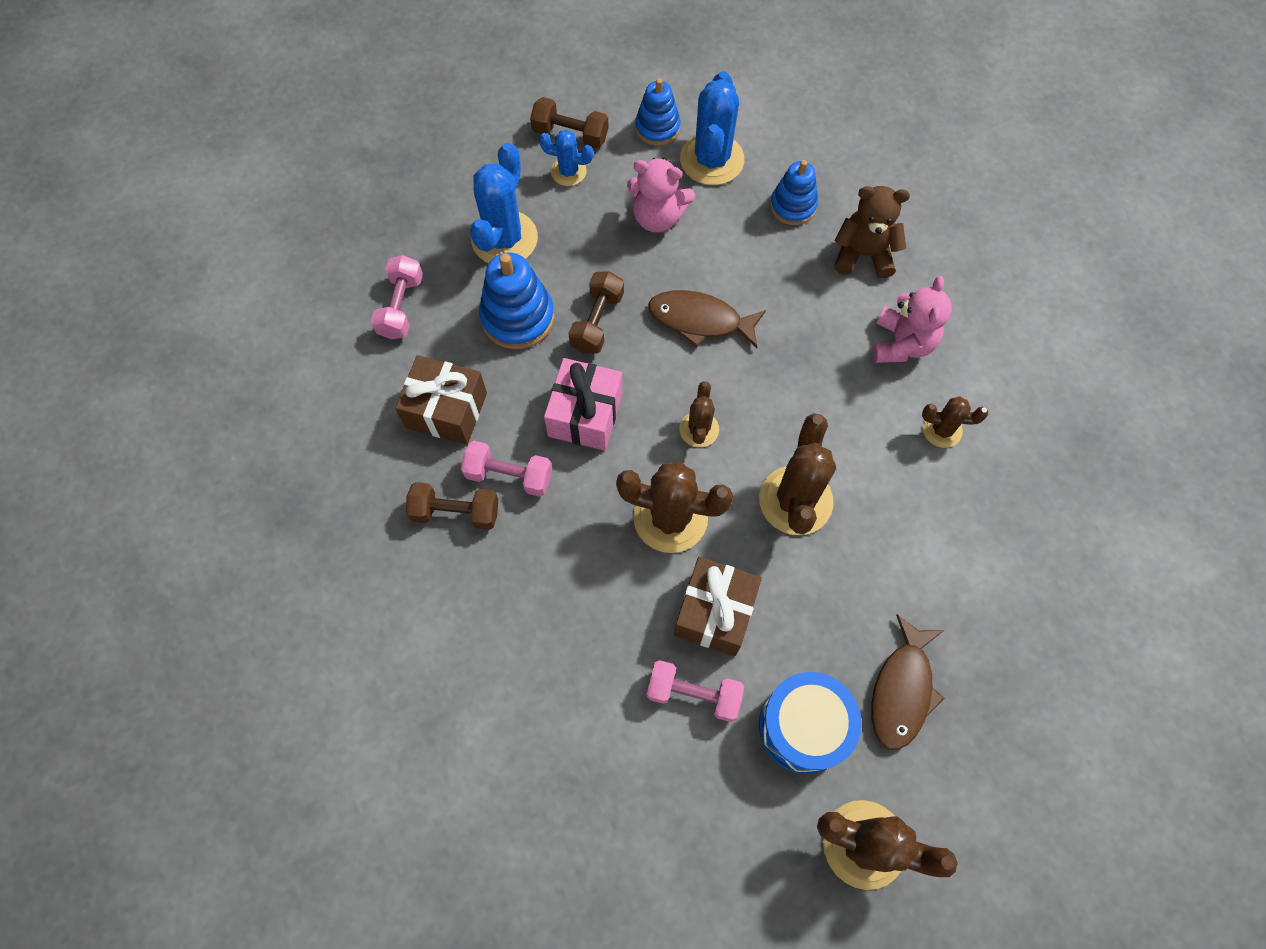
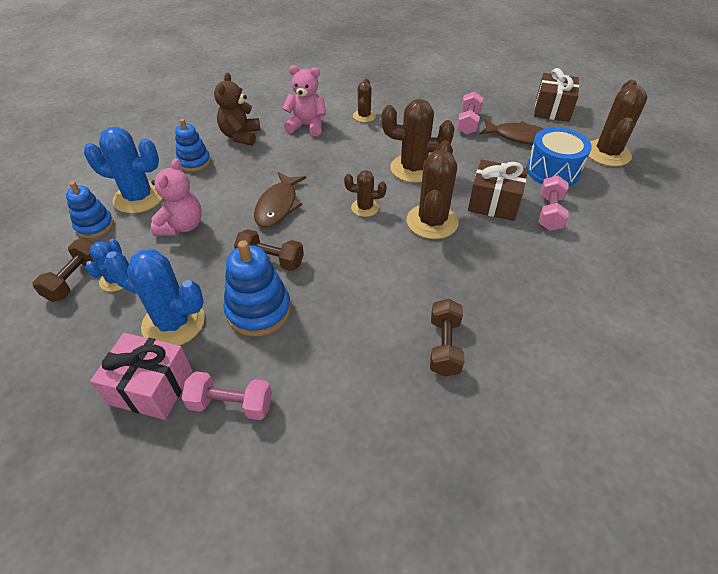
camera: 90 degrees left, 20 degrees down
(446, 410) = (348, 358): brown gift -> brown gift (552, 109)
(509, 475) = (407, 311): pink dumbbell -> pink dumbbell (468, 123)
(585, 414) = (353, 266): pink gift -> pink gift (151, 387)

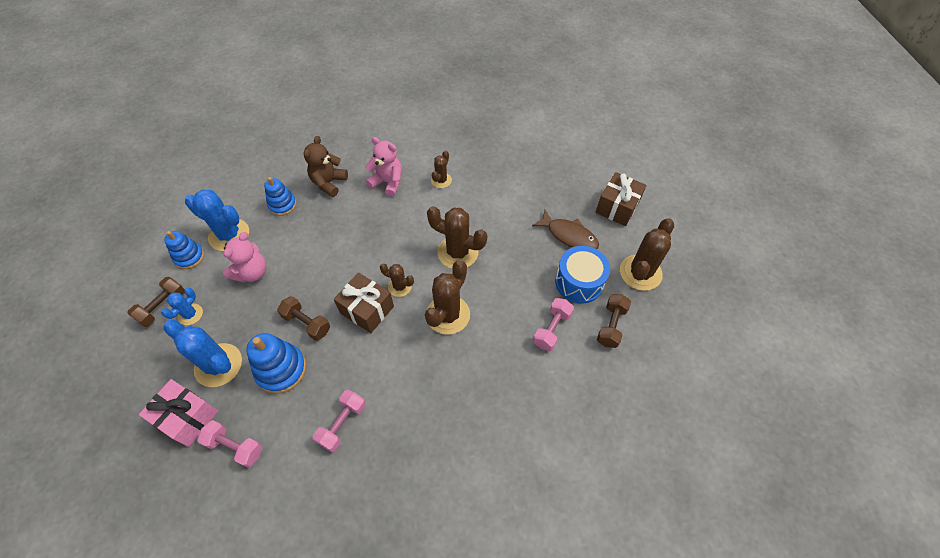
camera: 15 degrees right, 10 degrees up
(278, 206) = (332, 268): brown fish -> none
(444, 346) = (403, 439): brown dumbbell -> brown dumbbell (611, 325)
(468, 123) = (530, 207): pink dumbbell -> pink dumbbell (342, 424)
(494, 203) = (509, 307): brown gift -> brown gift (367, 309)

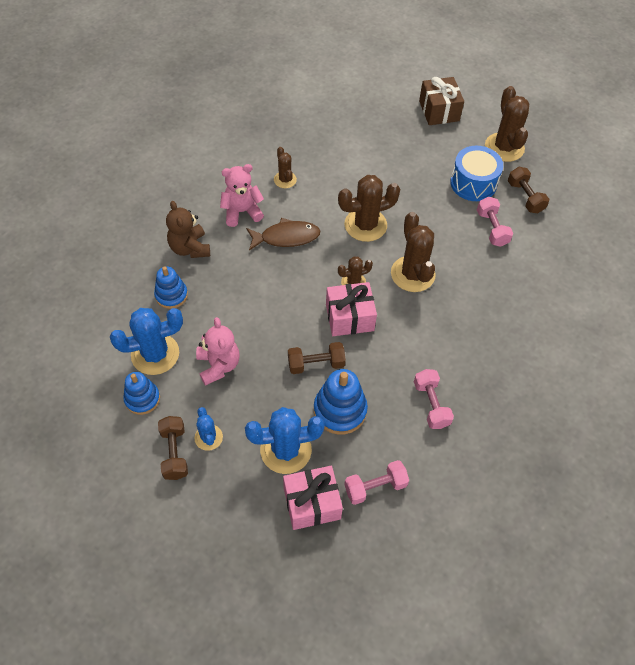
camera: 45 degrees left, 0 degrees up
(367, 309) = (349, 317): brown gift -> pink gift
(569, 235) = (429, 155): brown fish -> brown fish (286, 237)

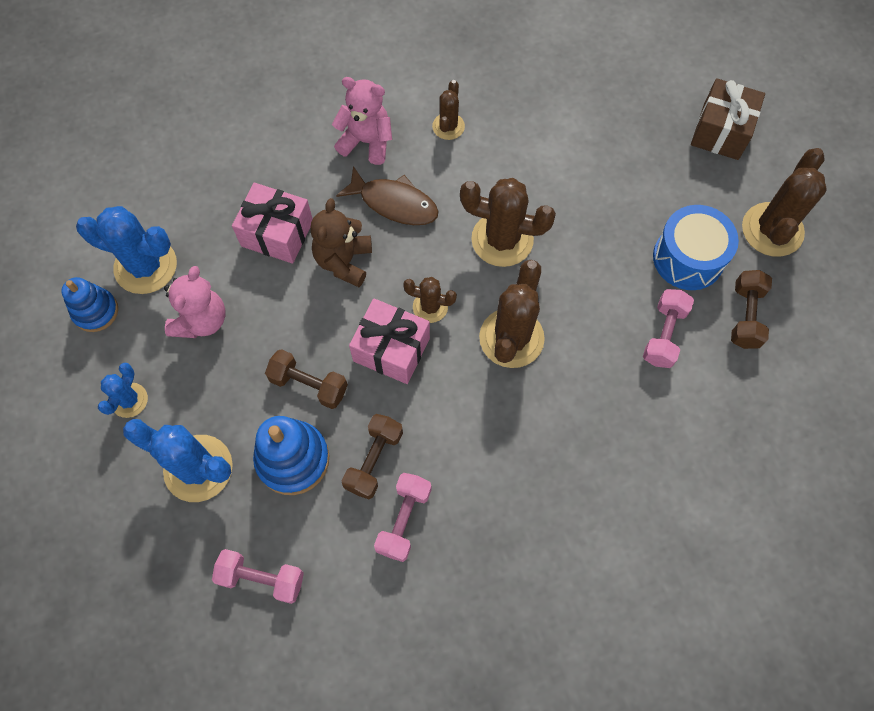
camera: 35 degrees right, 10 degrees up
(171, 295) = (213, 204): blue stacking toy -> none
(174, 453) = (83, 395): brown dumbbell -> brown dumbbell (374, 460)
(190, 248) = (275, 156): brown teddy bear -> brown teddy bear (344, 261)
(312, 503) = (179, 550): pink gift -> pink gift (277, 233)

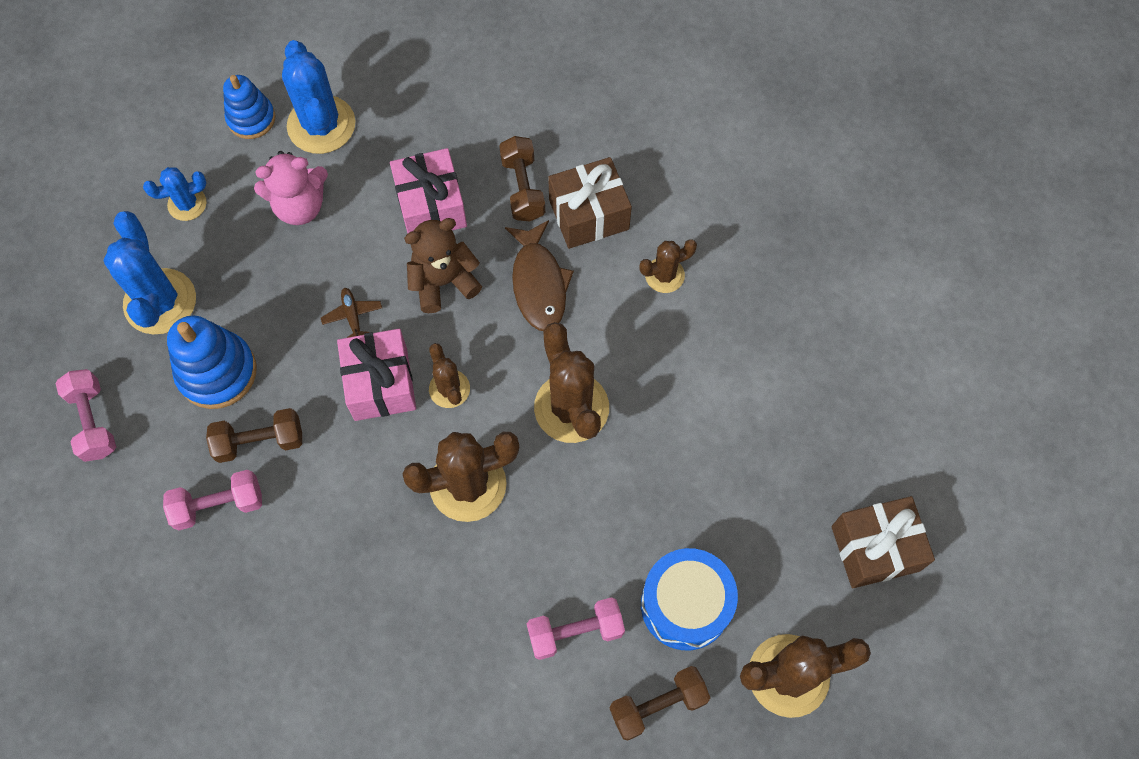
camera: 55 degrees right, 0 degrees up
(309, 385) = (297, 337): brown dumbbell -> brown dumbbell (522, 188)
(323, 337) = (352, 316): none -> brown plane
(366, 142) = (589, 214): pink teddy bear -> brown gift

